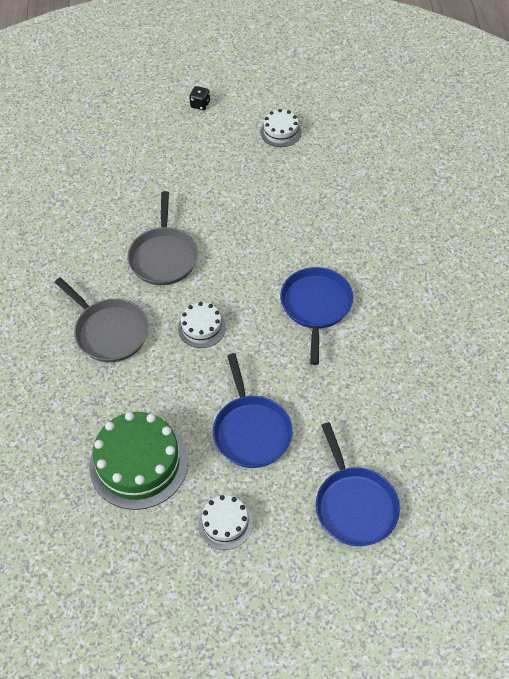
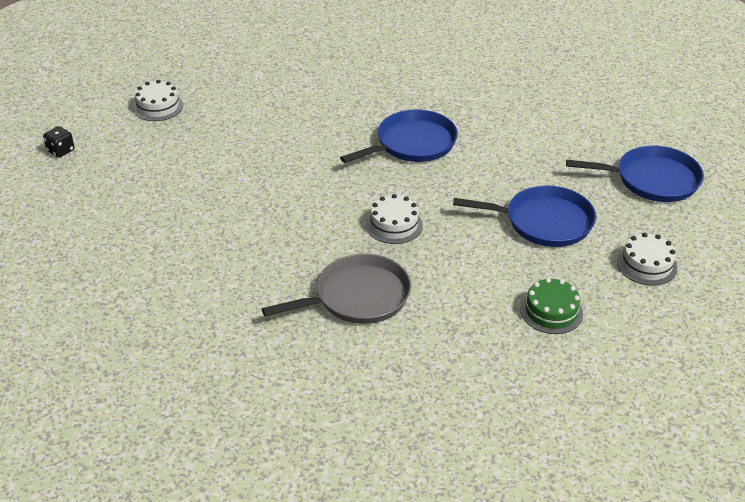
camera: 70 degrees left, 15 degrees down
(138, 463) = (551, 311): green cake -> green cake, size x0.53
(163, 257) = (274, 230): grey pan -> none
(316, 306) = (412, 144): blue pan -> blue pan turned 120 degrees clockwise

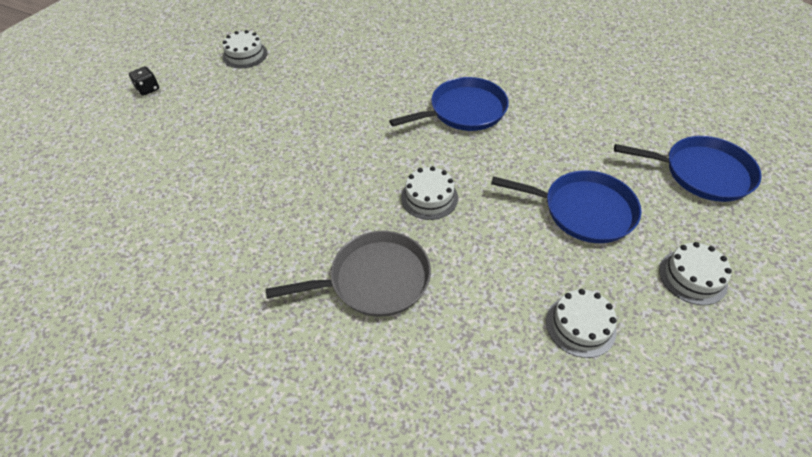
camera: 10 degrees right, 10 degrees up
(551, 311) = (580, 325): green cake -> white cake

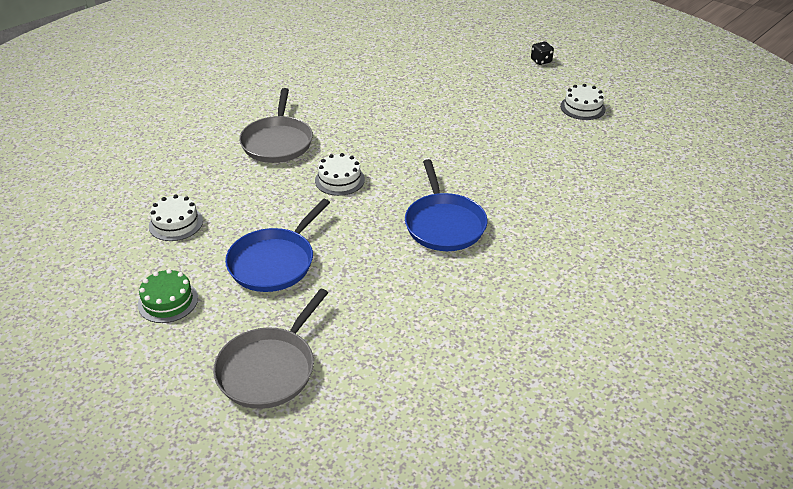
camera: 105 degrees right, 10 degrees down
(692, 277) = (168, 301): white cake -> green cake
(702, 173) = (269, 369): blue pan -> grey pan

